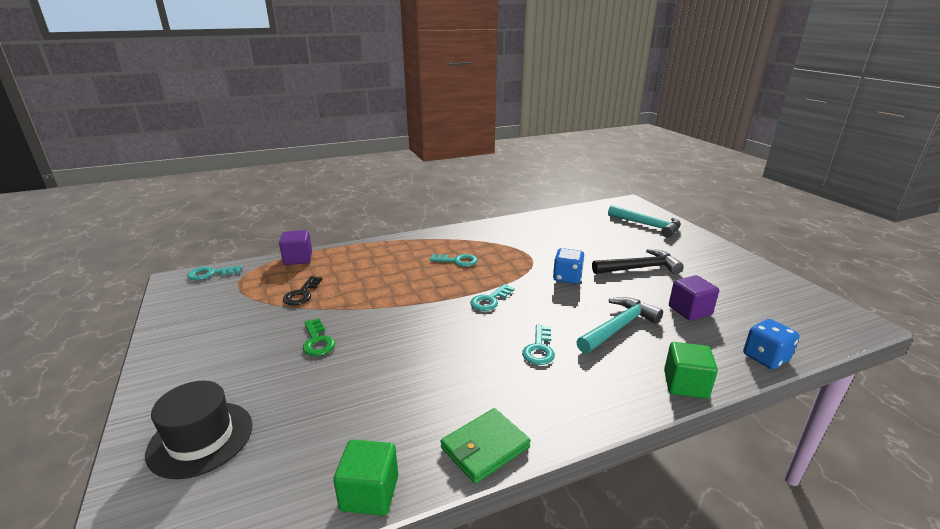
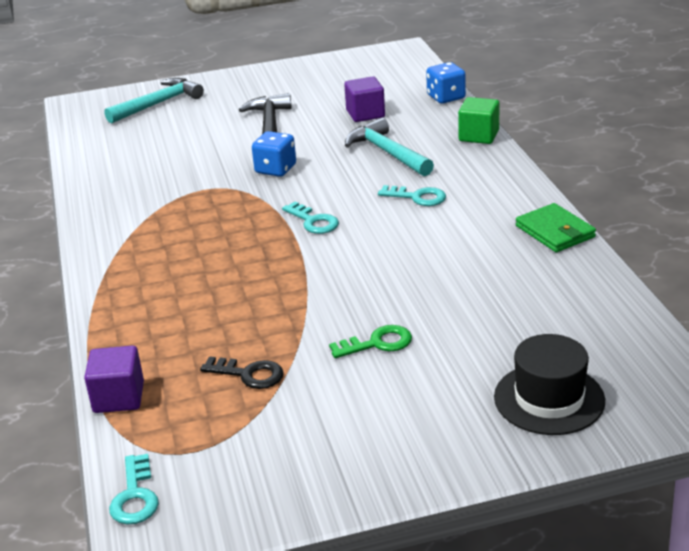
camera: 80 degrees left, 5 degrees up
(369, 493) = (609, 286): green cube -> none
(457, 261) = (198, 243): turquoise key -> none

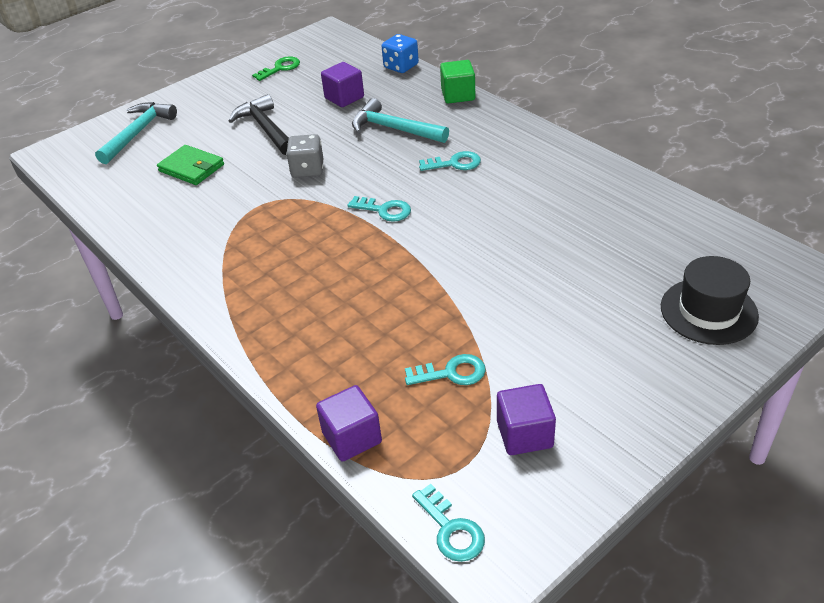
camera: 25 degrees left, 10 degrees up
(249, 374) = (451, 373): black key -> turquoise key
(267, 445) = (524, 434): none -> purple cube
(275, 169) = (307, 170): blue dice -> grey dice
(378, 343) = (536, 307): green key -> green key (280, 68)
(555, 231) = (590, 164): green wallet -> green wallet (192, 168)

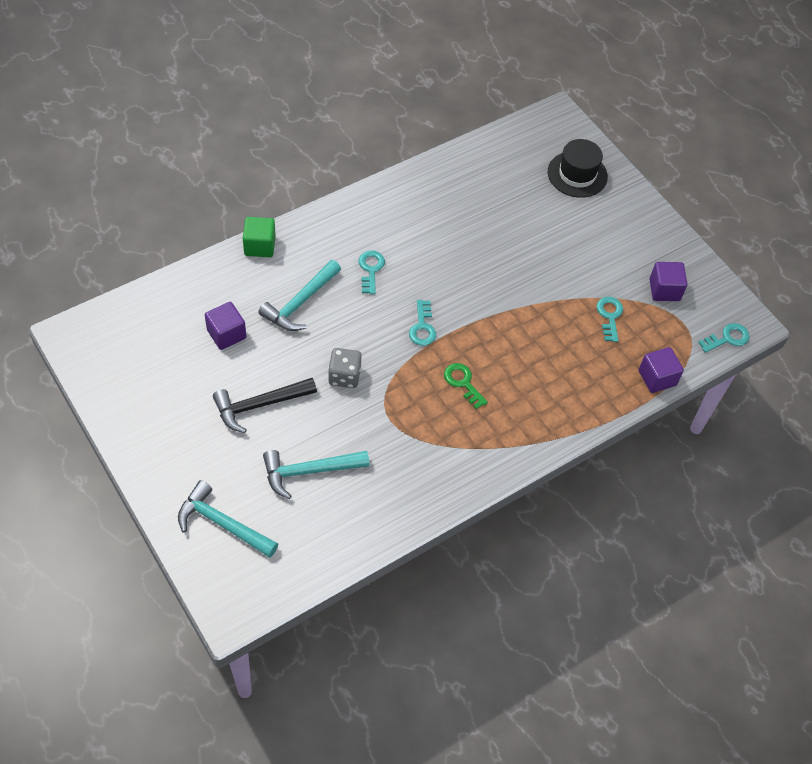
camera: 90 degrees left, 15 degrees up
(192, 168) = (309, 471): green wallet -> turquoise hammer
(280, 68) = (137, 384): green key -> green key (463, 383)
(384, 210) = (422, 327): turquoise key -> turquoise key turned 150 degrees clockwise
(401, 66) = (184, 280): blue dice -> none

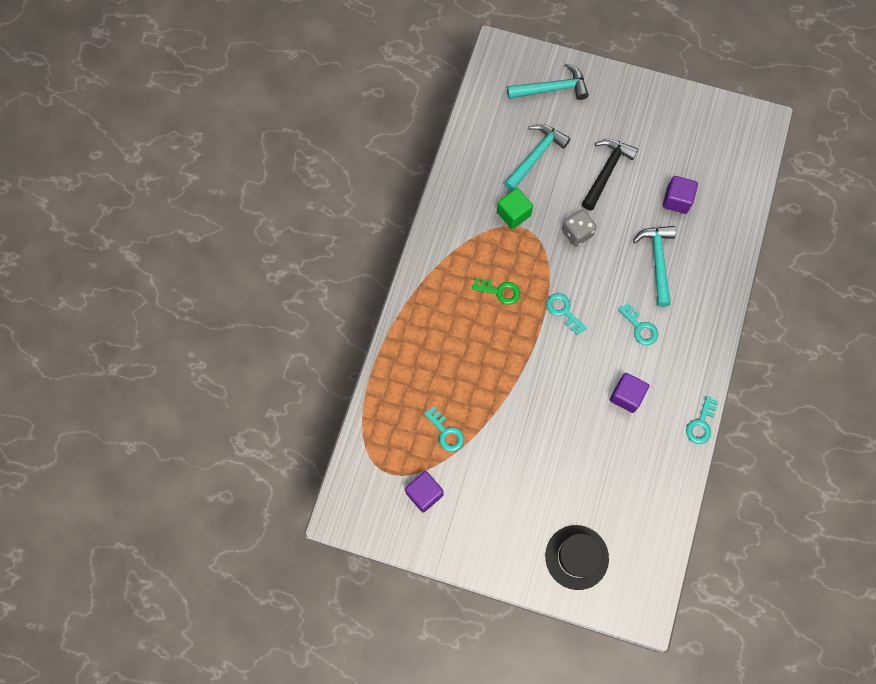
camera: 145 degrees right, 15 degrees up
(260, 246) = (729, 281): green cube -> green cube (513, 214)
(657, 378) = (375, 406): purple cube -> purple cube (626, 396)
(727, 338) = (348, 487): turquoise key -> turquoise key (701, 424)

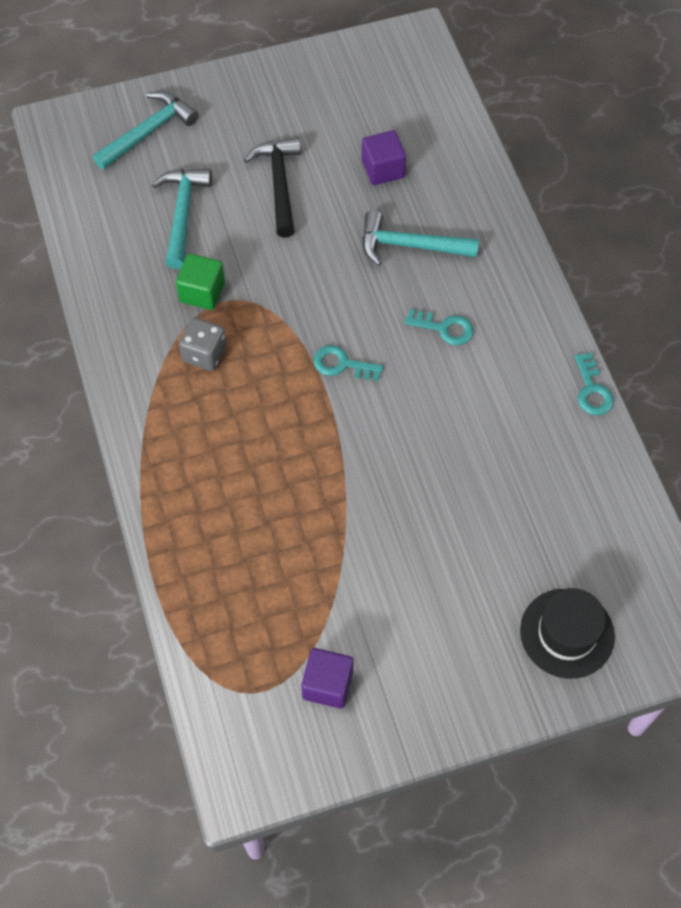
camera: 35 degrees left, 10 degrees down
(446, 432) = (302, 593): turquoise key -> none
(500, 291) = (249, 388): green key -> none
(577, 233) = (294, 269): grey dice -> grey dice (204, 354)
(626, 396) = (486, 412): purple cube -> none
(657, 261) = (410, 246): turquoise hammer -> turquoise hammer turned 45 degrees counterclockwise

